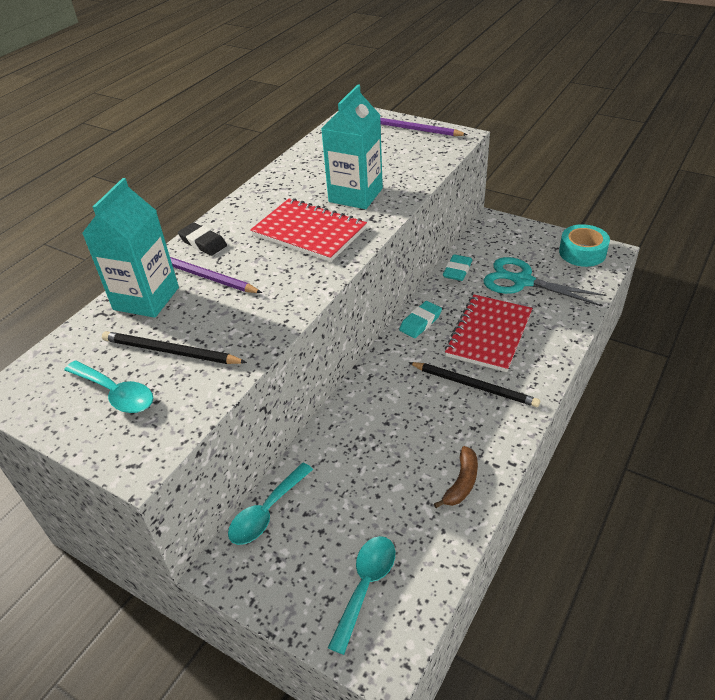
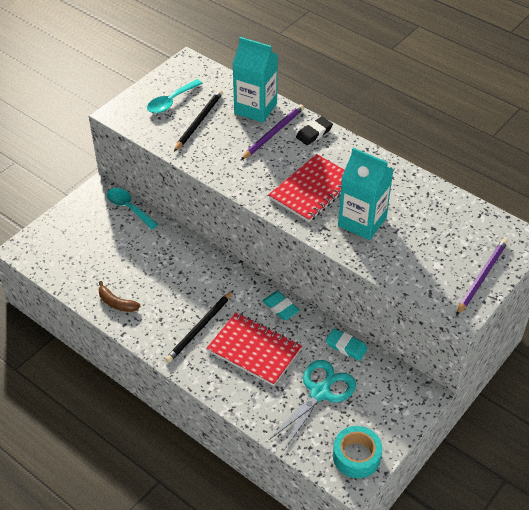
camera: 95 degrees right, 5 degrees up
(366, 586) = (64, 247): turquoise spoon -> none

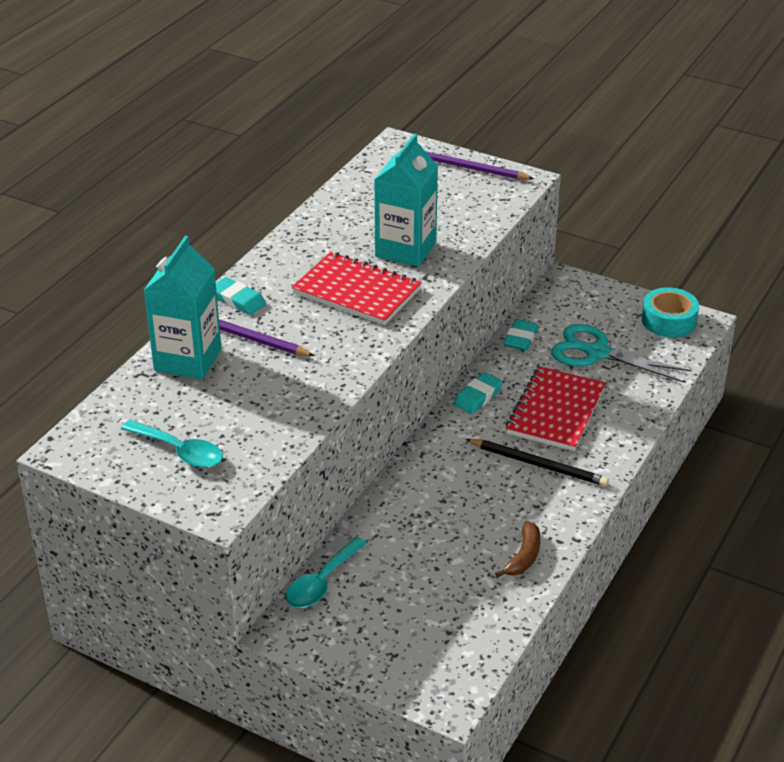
camera: 100 degrees left, 10 degrees down
(199, 121) = (227, 413): black pencil -> none
(314, 133) = (238, 300): black eraser -> turquoise eraser

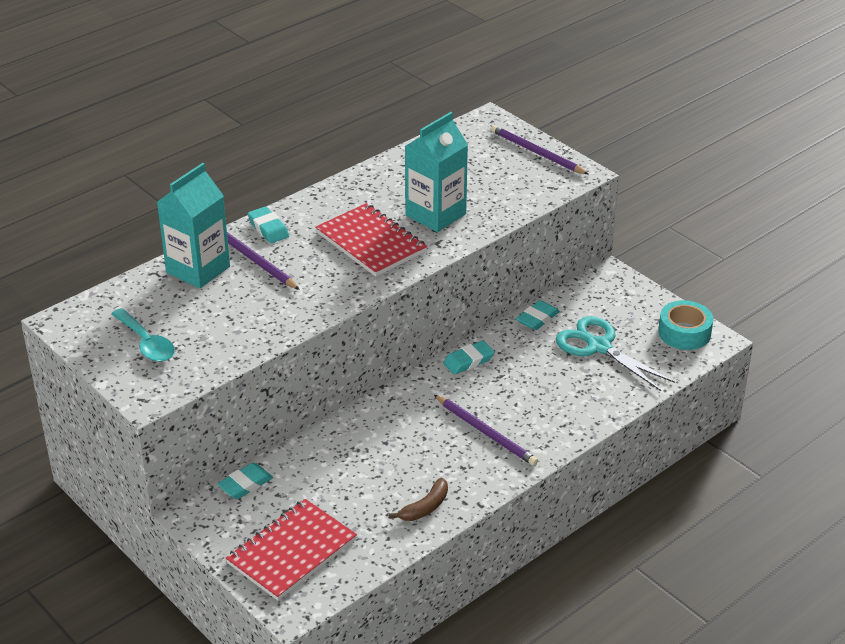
camera: 20 degrees right, 0 degrees up
(322, 582) = (245, 484): turquoise spoon -> turquoise eraser
(538, 465) = (486, 432): black pencil -> purple pencil
(556, 411) = (530, 390): red notebook -> red notebook (292, 552)

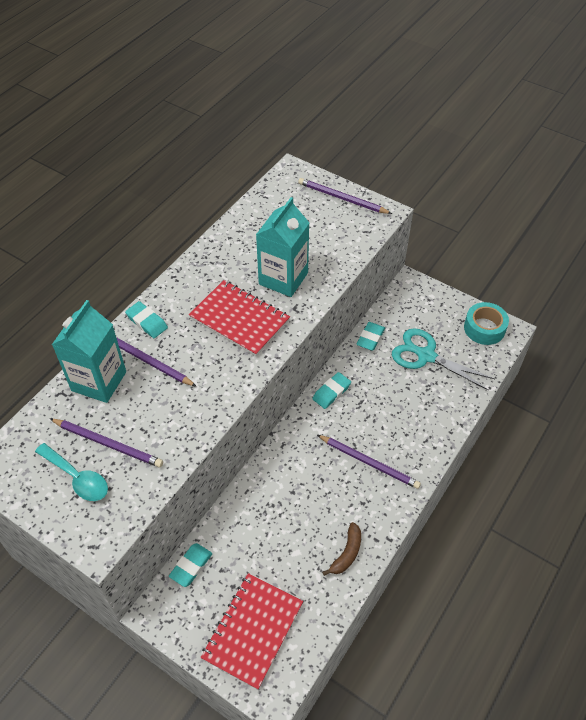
camera: 15 degrees left, 15 degrees up
(188, 322) = (108, 444): none -> purple pencil

